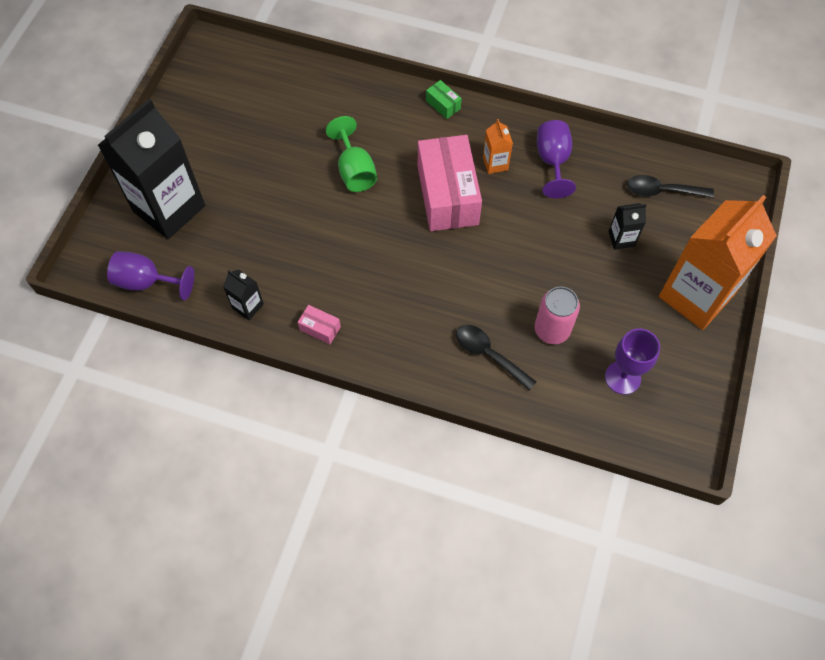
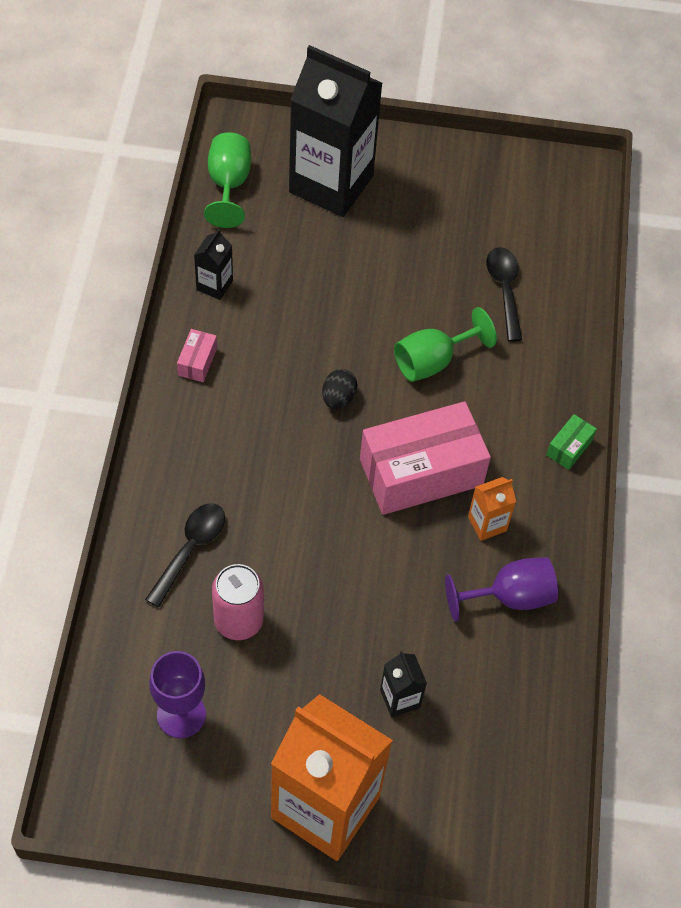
camera: 75 degrees right, 5 degrees down
(147, 282) = (228, 185): purple goblet -> green goblet
(374, 236) = (338, 398): none -> black egg
(662, 191) = (496, 750): black spoon -> black spoon (504, 290)

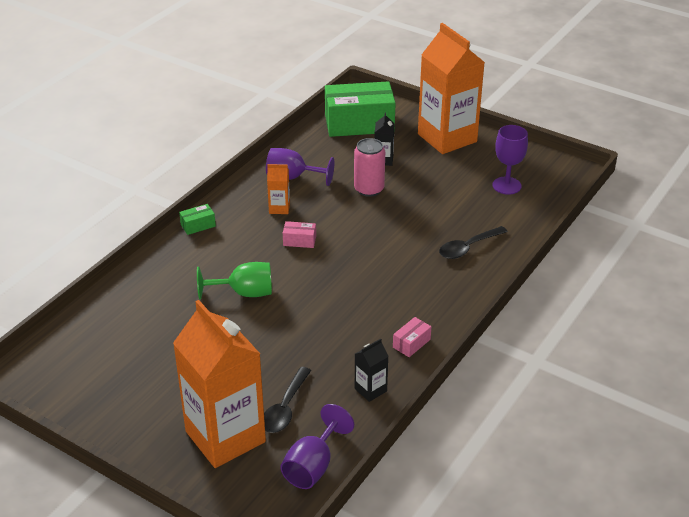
camera: 150 degrees left, 20 degrees down
(228, 185) = (313, 466): green goblet -> purple goblet
(238, 620) = (455, 211): pink can -> pink can (369, 189)
(331, 184) = (225, 437): black carton -> orange carton
(338, 398) = (324, 292): black egg -> none
(421, 472) = (299, 241): pink box -> pink box, size x0.41
(490, 783) = (359, 123): none -> green box
(504, 290) = (156, 318): black spoon -> black spoon (285, 408)

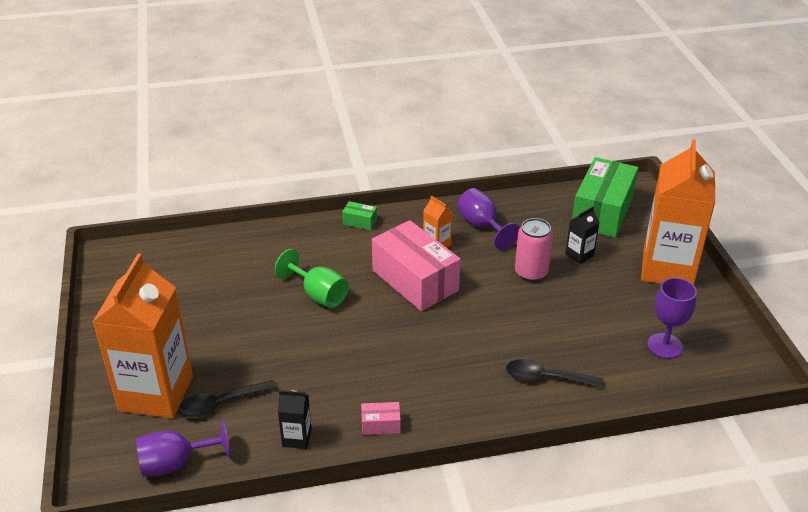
camera: 45 degrees right, 0 degrees up
(299, 241) = (415, 280): pink box -> pink box, size x2.42
(359, 123) = (602, 212): green box -> green box turned 75 degrees clockwise

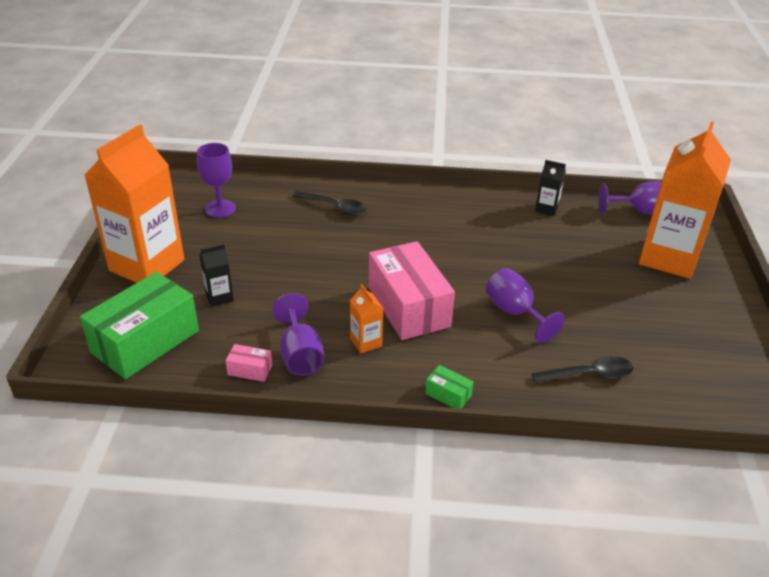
camera: 165 degrees left, 0 degrees up
(221, 404) = (610, 240): black spoon -> black spoon (589, 374)
(318, 295) = (515, 313): green goblet -> purple goblet
(381, 425) = (480, 204): pink box -> pink box (250, 370)
(531, 272) = (284, 290): pink can -> none

